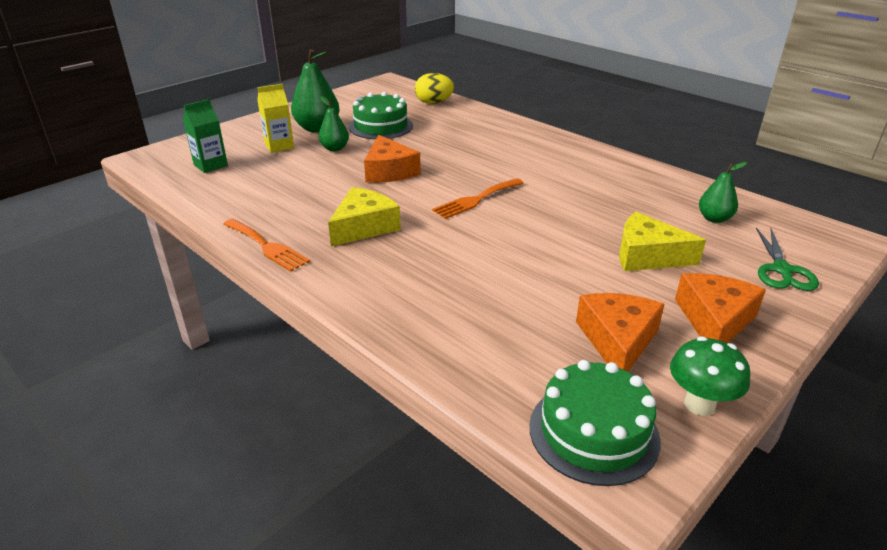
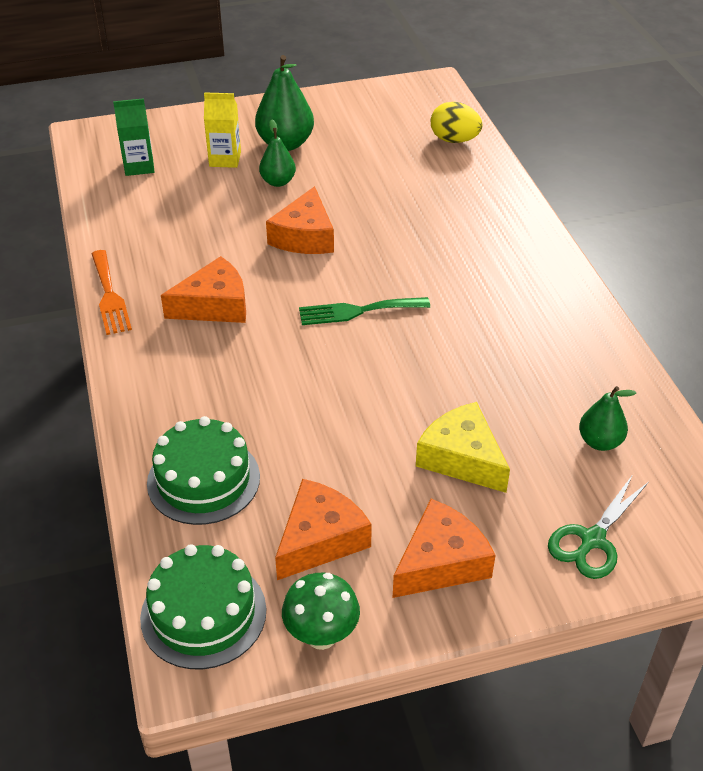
camera: 30 degrees right, 10 degrees up
(364, 227) = (214, 305): yellow cheese -> orange cheese
(380, 126) = (356, 162): green cake -> green cake (203, 480)
(476, 200) = (357, 311): orange fork -> green fork

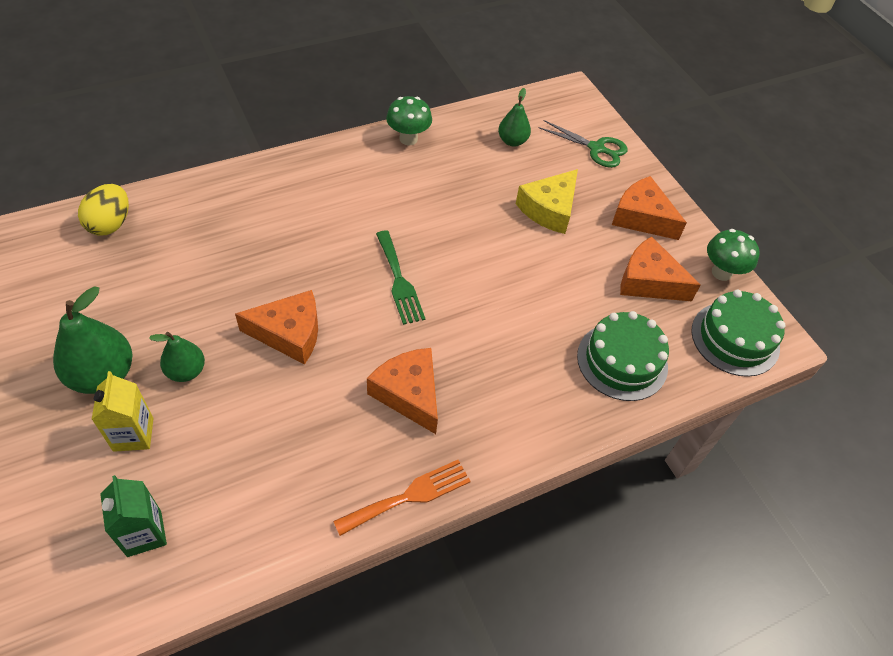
camera: 105 degrees left, 10 degrees up
(594, 339) = (408, 139): none -> green mushroom

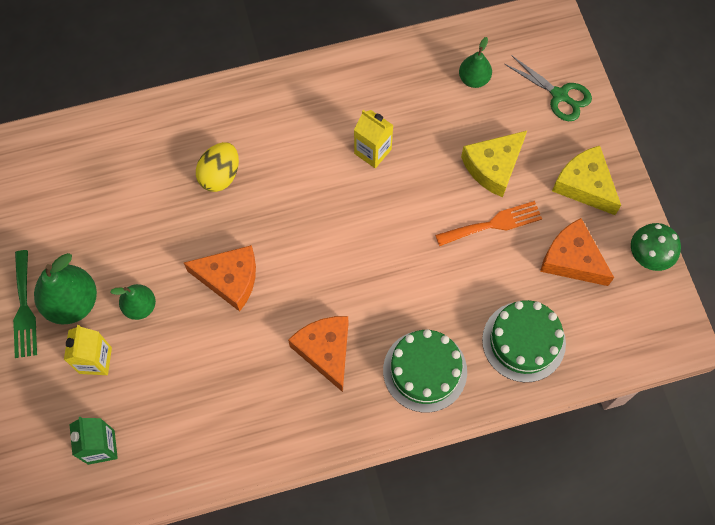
camera: 15 degrees right, 15 degrees up
(110, 224) = (82, 146): yellow egg -> yellow egg (220, 175)
(399, 281) = (334, 235): green fork -> green fork (24, 309)
(408, 139) = (368, 68): green mushroom -> none
(409, 496) = (311, 444): orange fork -> orange fork (493, 224)
(426, 205) = (372, 151): none -> yellow carton
(642, 217) = (585, 185): orange cheese -> yellow cheese
(735, 338) = (638, 330): green cake -> green cake (425, 371)

